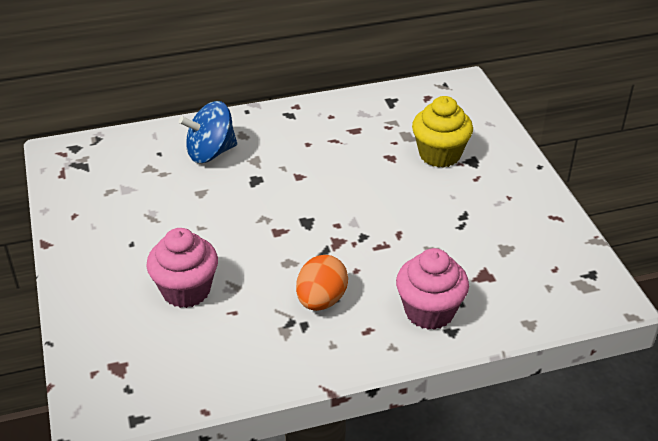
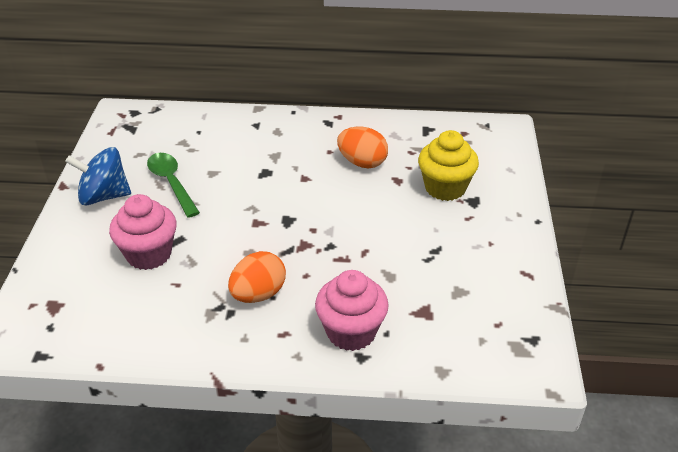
camera: 20 degrees right, 0 degrees up
(164, 213) = (171, 183): none -> green spoon
(211, 152) = (241, 140): blue spinning top -> blue spinning top (104, 196)
(347, 148) = (362, 163): none -> orange egg

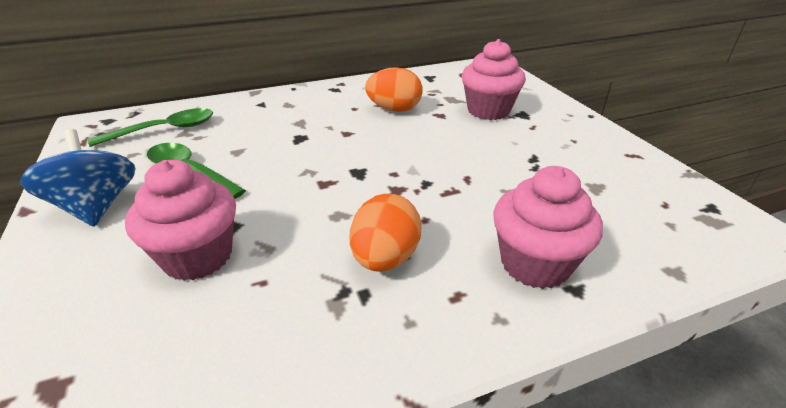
camera: 25 degrees left, 5 degrees down
(104, 196) = (96, 207): blue spinning top -> blue spinning top turned 90 degrees clockwise
(170, 135) = (164, 130): none -> green spoon
(445, 188) = (488, 111): yellow cupcake -> pink cupcake

